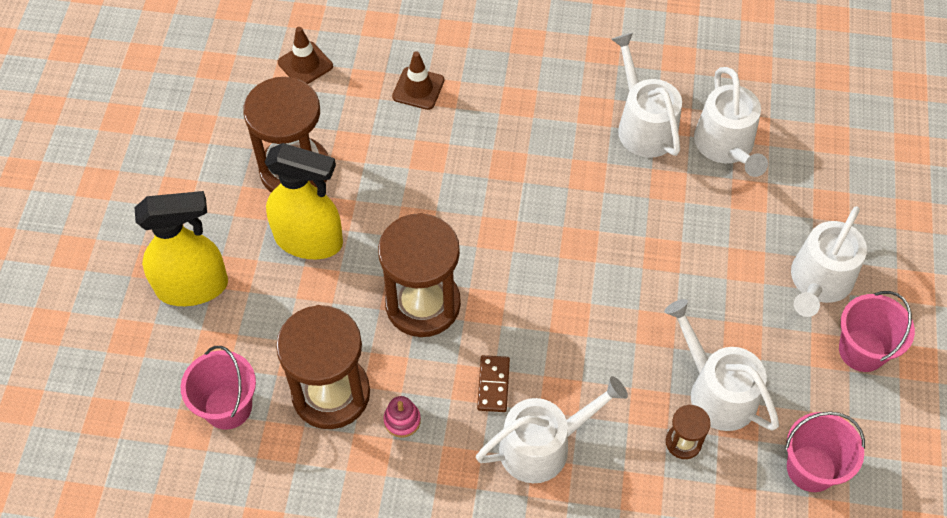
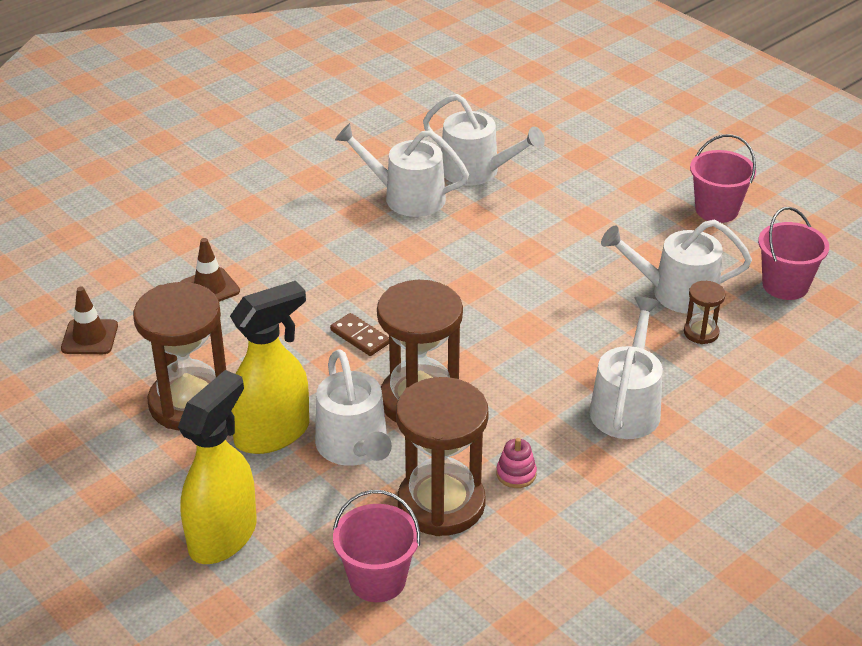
camera: 50 degrees left, 20 degrees down
(493, 385) = (542, 402): brown domino -> brown domino (360, 337)
(819, 281) = (640, 196): white watering can -> white watering can (354, 446)

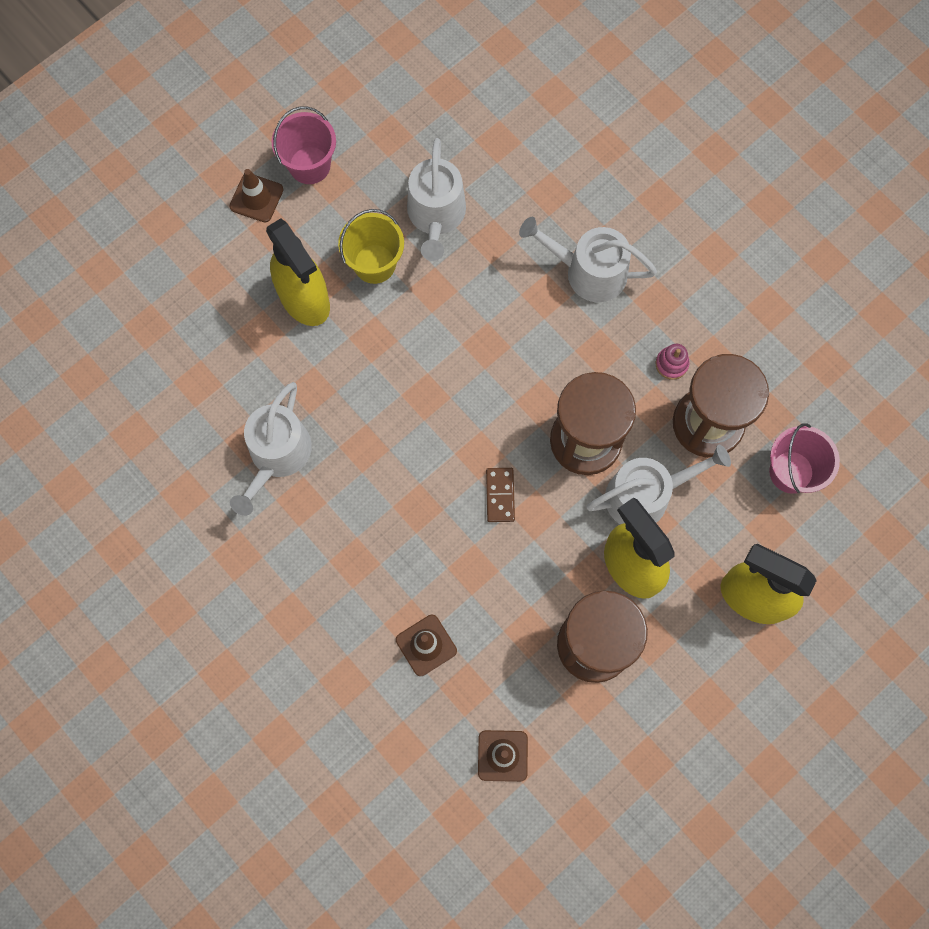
camera: 90 degrees left, 35 degrees up
(360, 337) = (500, 495): brown domino -> brown domino turned 45 degrees counterclockwise
(476, 171) = (233, 386): white watering can -> none
(569, 209) = (304, 299): none -> yellow spray bottle
(613, 252) = (374, 264): none -> yellow bucket
(673, 179) = (256, 198): none -> brown traffic cone
(701, 332) = (492, 202): brown hourglass -> none
(785, 285) = (426, 124): pink bucket -> none

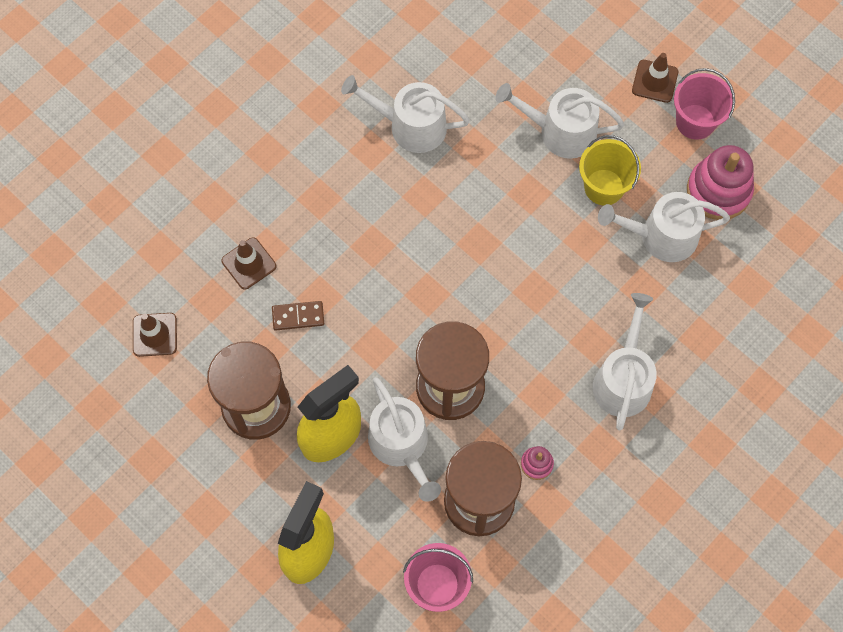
camera: 85 degrees right, 5 degrees down
(304, 299) = (561, 132): yellow spray bottle -> white watering can
(391, 155) = (718, 191): none -> pink stacking toy
(500, 495) = (390, 314): brown domino -> brown domino (298, 316)

